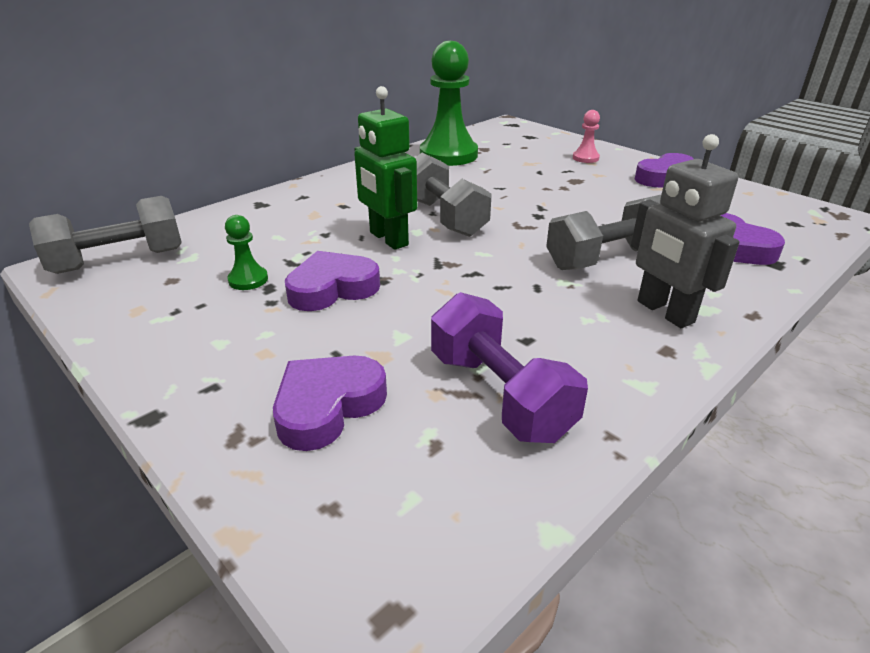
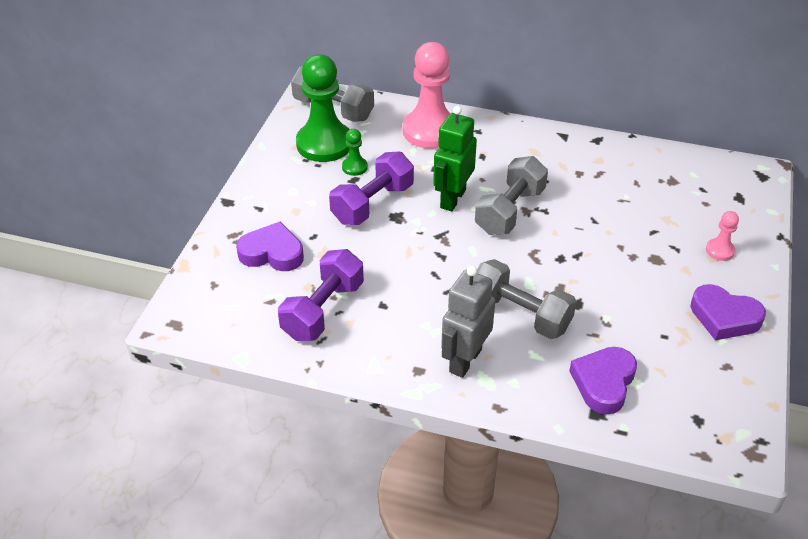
camera: 60 degrees right, 10 degrees up
(262, 218) = (430, 131): none -> pink pawn
(332, 288) = (372, 204): purple heart -> purple dumbbell
(448, 155) = (632, 166): green pawn -> green pawn (324, 144)

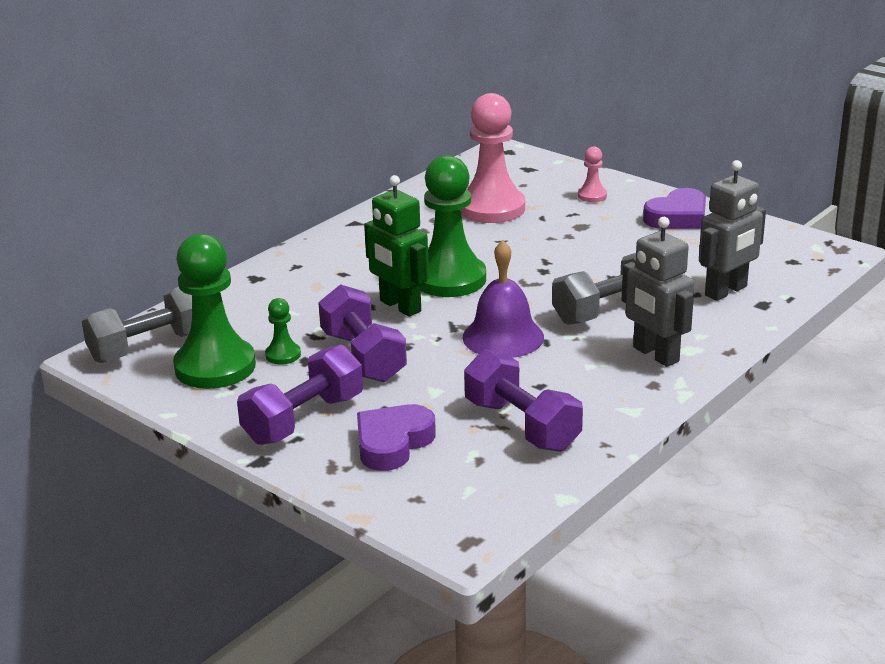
camera: 65 degrees left, 15 degrees down
(281, 203) = (303, 419): none -> purple dumbbell
(430, 131) = (265, 293): pink pawn -> pink pawn (492, 208)
(441, 265) = (503, 337): none -> purple bell
(510, 211) = (449, 279): grey dumbbell -> green pawn
(603, 383) = (726, 291): purple heart -> grey robot

